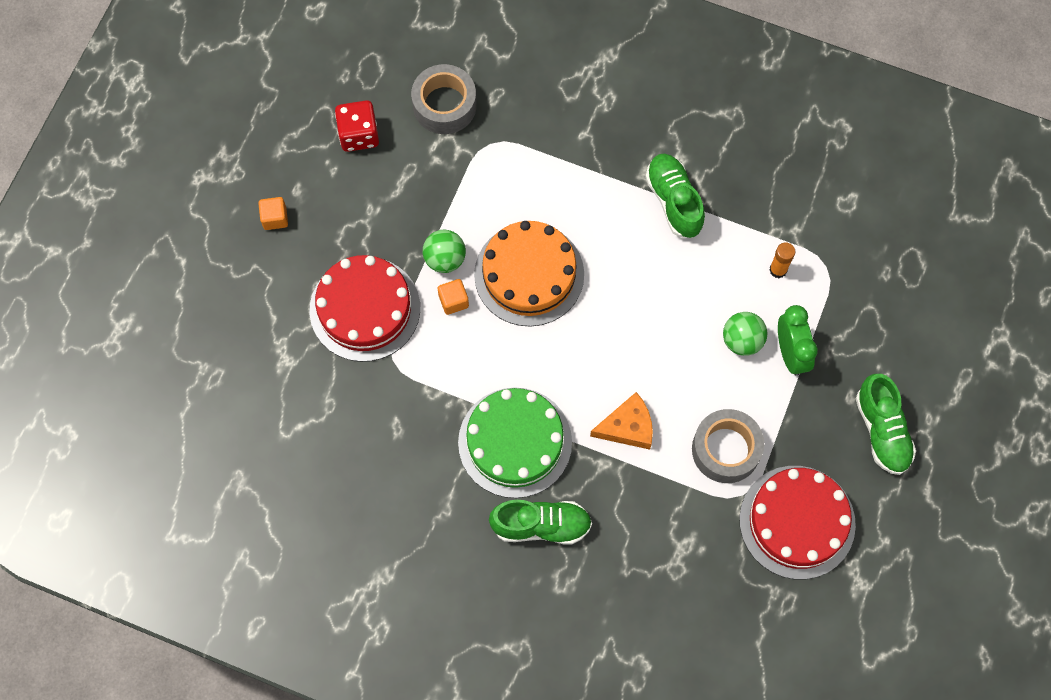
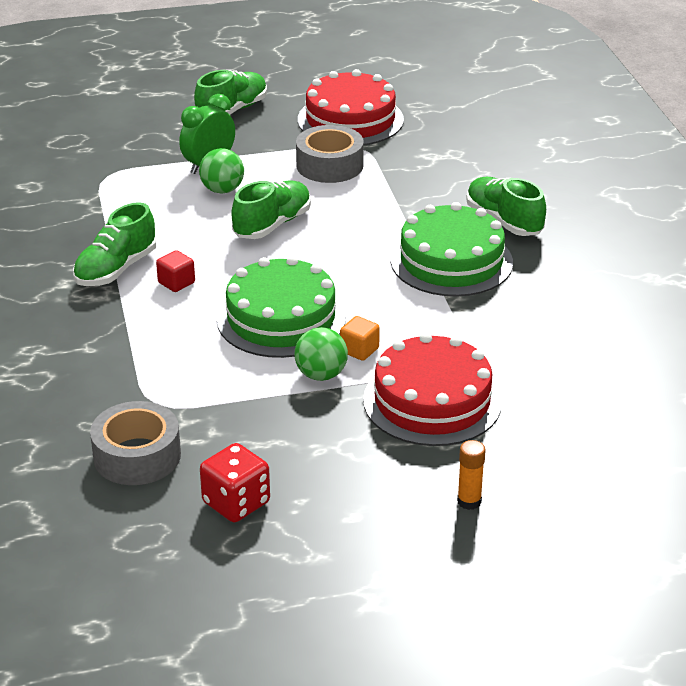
camera: 125 degrees left, 35 degrees down
(275, 218) = (405, 515): orange cube -> none
(529, 274) = (281, 318): orange cake -> green cake
(626, 232) = (176, 283): none -> red cube
(627, 427) = (366, 214): orange cheese -> none
(661, 345) = (272, 225): none -> green shoe
(778, 270) = (134, 196): orange glue stick -> orange glue stick (469, 501)

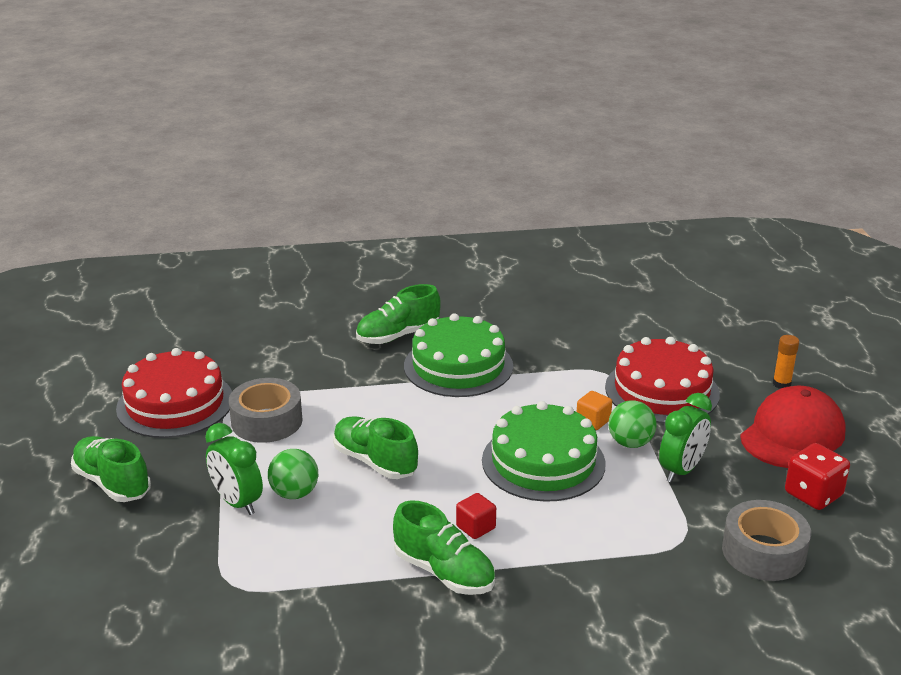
camera: 85 degrees left, 5 degrees down
(274, 408) = (681, 470): none -> green clock
(354, 499) = (792, 434): none -> red cap

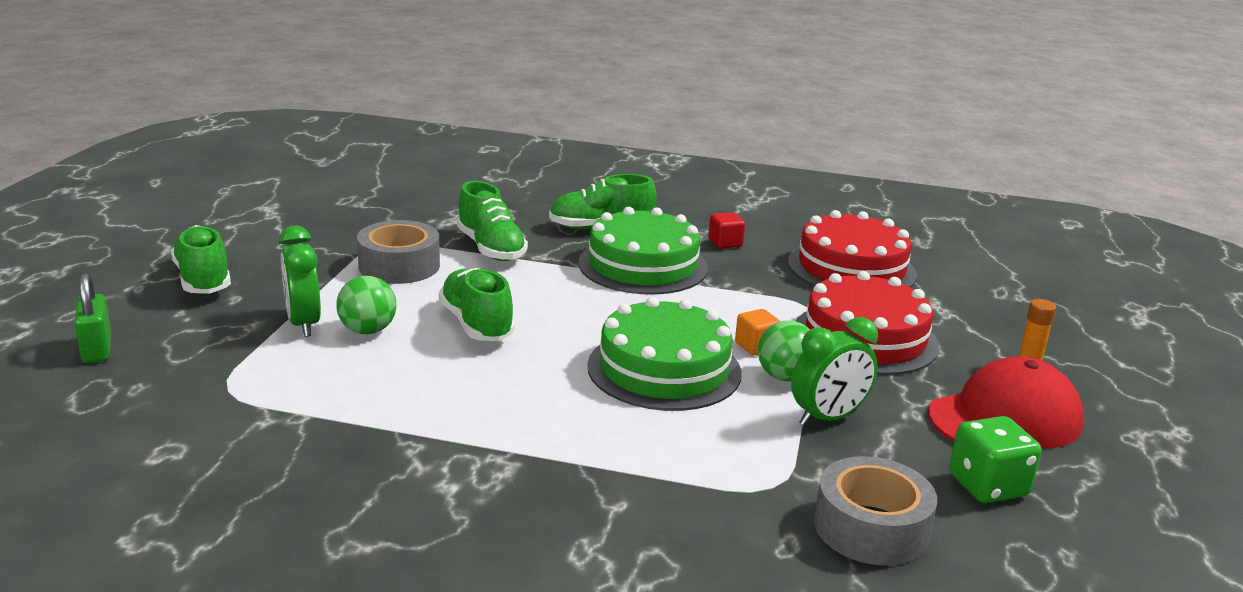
camera: 20 degrees right, 5 degrees down
(86, 580) = (97, 349): none -> green padlock
(175, 403) = (325, 233): red cake -> red cake (851, 268)
(444, 572) = (458, 440): green shoe -> green shoe (491, 248)
(475, 527) = (532, 409): red cube -> red cube (725, 243)
(813, 494) = (988, 486): red dice -> green dice

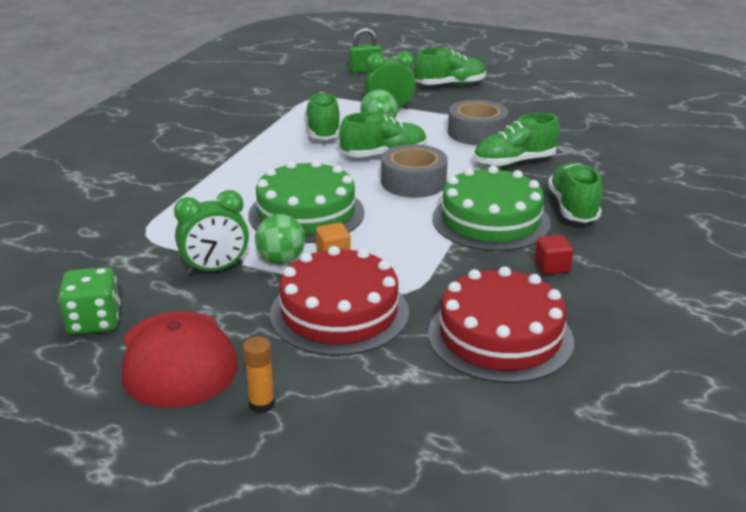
camera: 100 degrees right, 5 degrees up
(386, 373) = (323, 131): none -> green shoe
(828, 418) = (215, 269): green clock -> green clock turned 90 degrees counterclockwise
(871, 528) = (82, 262): grey tape -> grey tape (413, 182)

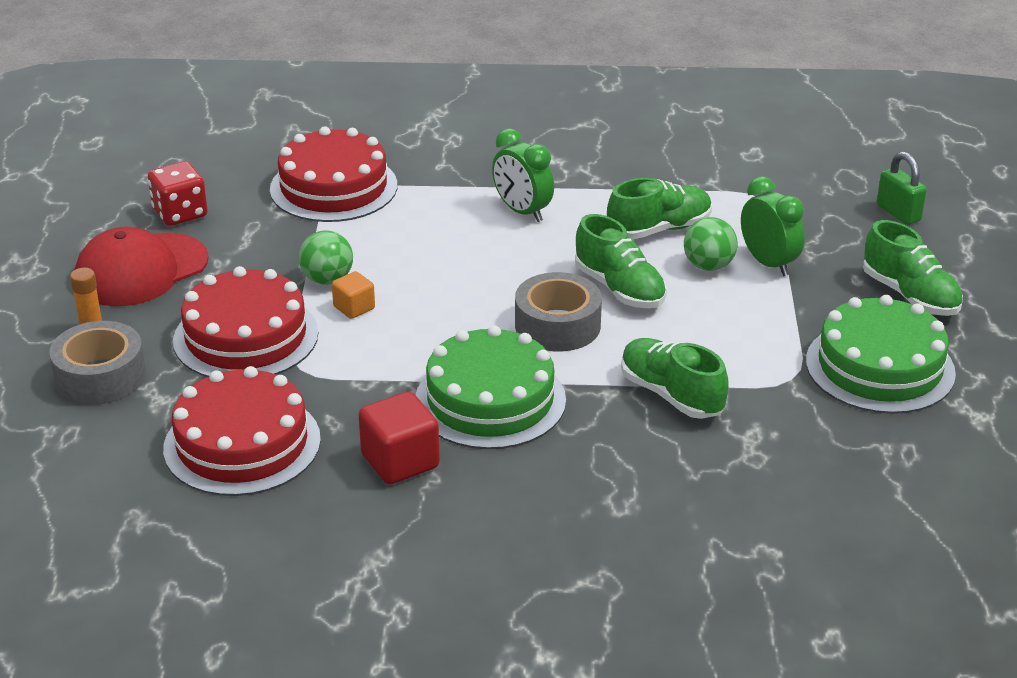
camera: 70 degrees right, 5 degrees up
(94, 322) = (180, 213): green dice -> red dice
(138, 236) = (333, 187): none -> red cake
(215, 269) = (292, 247): green clock -> green clock (522, 211)
(306, 213) = (434, 270): green cake -> green cake (880, 367)
(477, 133) = (747, 348): grey tape -> grey tape (100, 376)
(552, 267) = (400, 461): red cube -> red cube, size x1.72
(573, 208) = (563, 461): green shoe -> none

